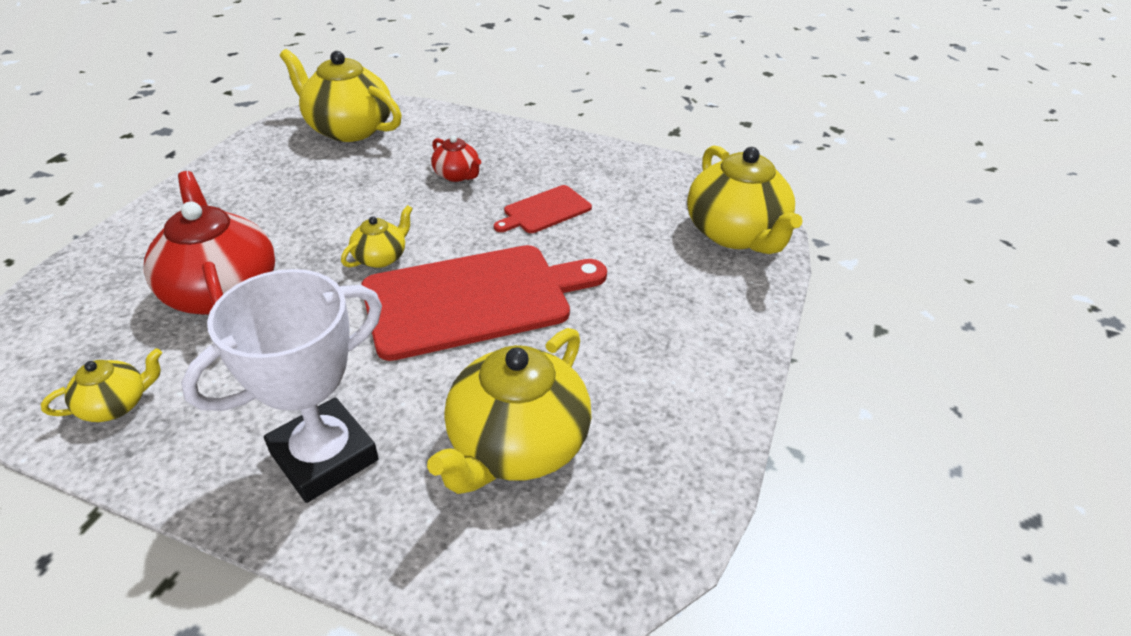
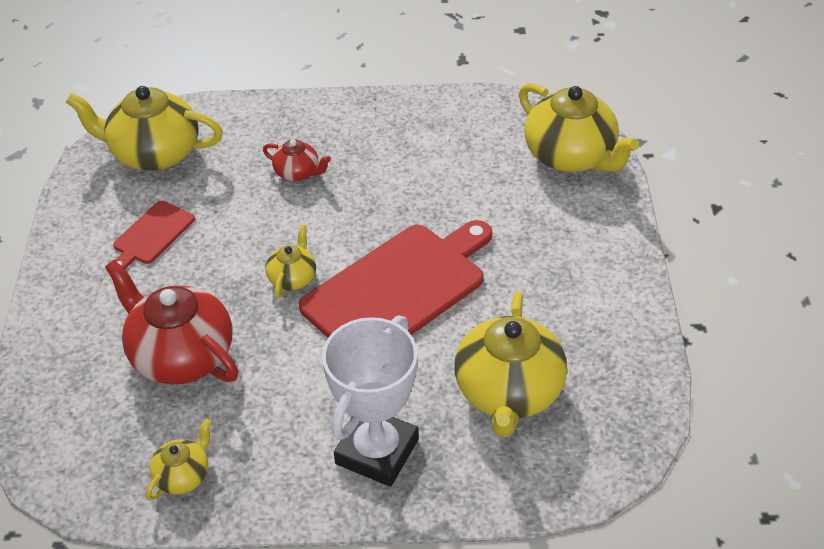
camera: 20 degrees left, 5 degrees up
(544, 211) = (400, 185): red cutting board -> red cutting board (152, 235)

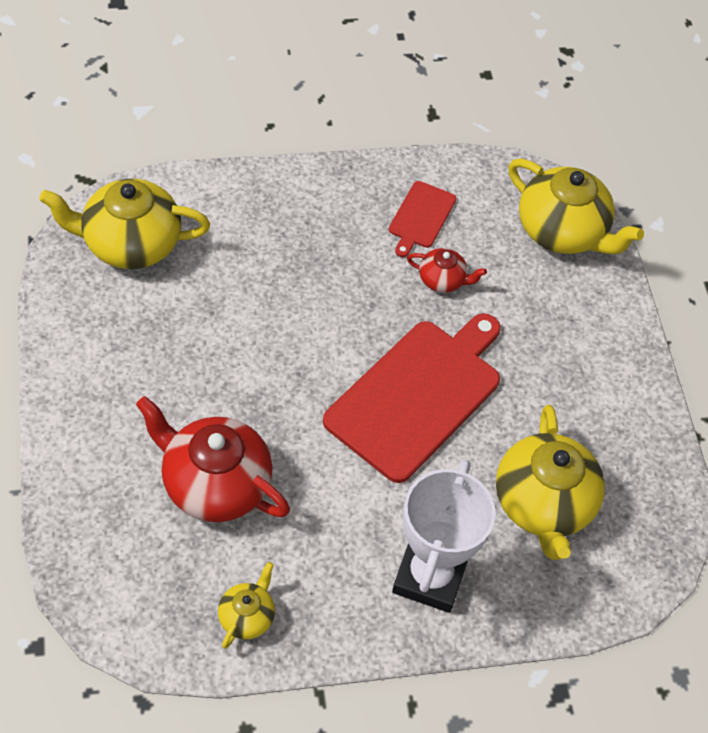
camera: 15 degrees left, 10 degrees up
(152, 235) = (151, 344): red cutting board -> red cutting board (421, 217)
(292, 278) = (309, 388): yellow teapot -> none
(298, 173) = (288, 262): red teapot -> red teapot (442, 280)

